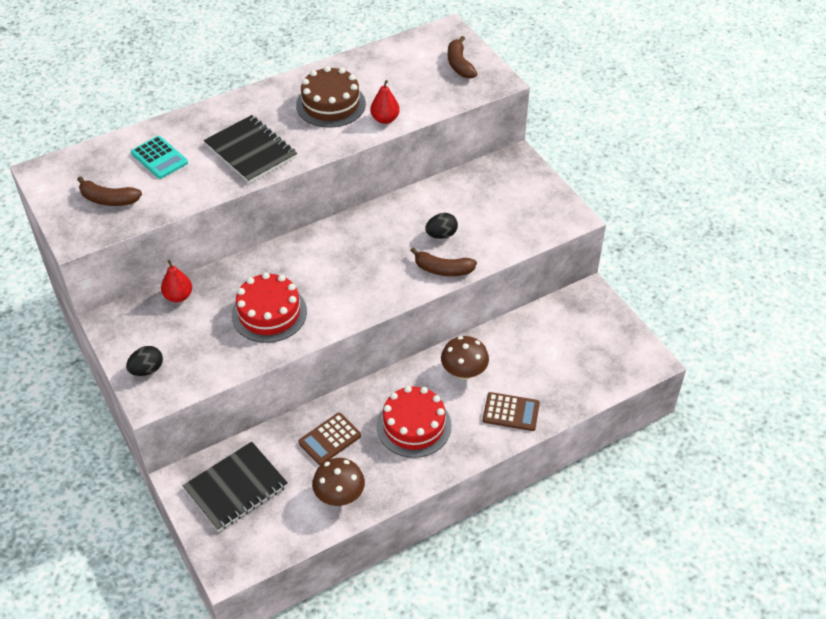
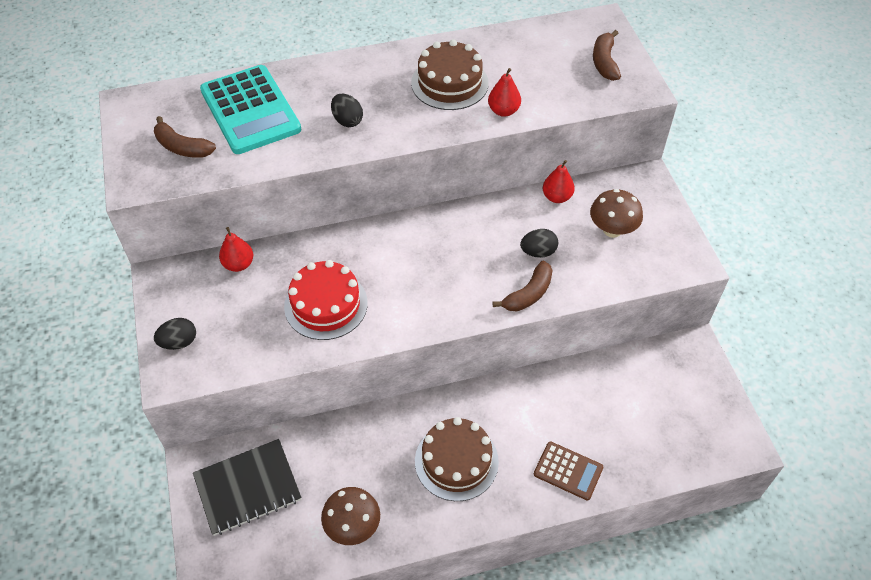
camera: 15 degrees right, 5 degrees up
(159, 158) = (250, 110): turquoise calculator -> turquoise calculator, size x1.84
(250, 151) = (347, 121): black notebook -> black egg
(329, 439) = (362, 455): brown calculator -> none
(414, 426) = (456, 461): red cake -> brown cake
(443, 269) = (528, 294): brown banana -> brown banana turned 75 degrees counterclockwise
(444, 188) = (557, 197): none -> red pear
(464, 372) = (528, 410): brown mushroom -> brown mushroom (612, 230)

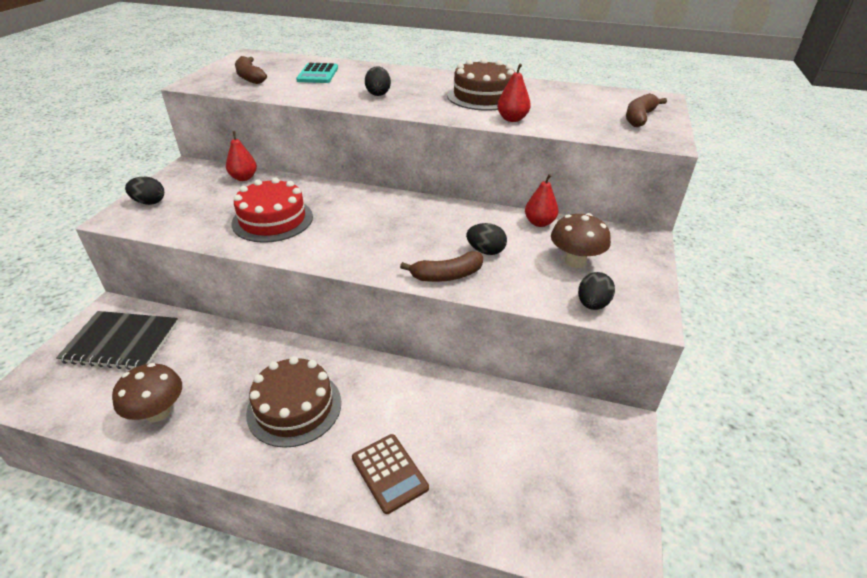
camera: 30 degrees right, 15 degrees down
(250, 110) = (318, 74): turquoise calculator -> turquoise calculator, size x0.54
(651, 270) = (592, 304): none -> black egg

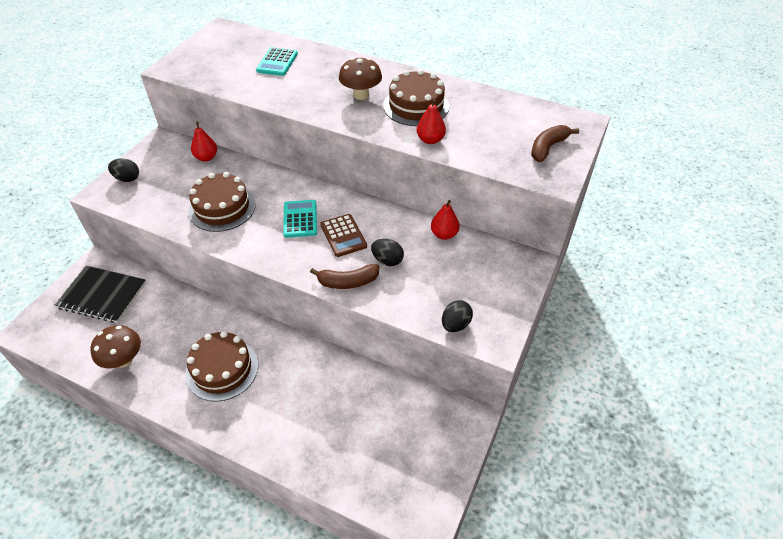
camera: 10 degrees right, 10 degrees up
(250, 77) = (217, 63): brown banana -> none
(272, 220) = (222, 208): red cake -> brown cake
(370, 222) = (300, 219): none -> turquoise calculator
(378, 94) = (323, 95): black egg -> none
(389, 473) = (280, 432): brown calculator -> brown calculator (343, 235)
(575, 261) = (459, 279): brown mushroom -> brown mushroom (361, 95)

